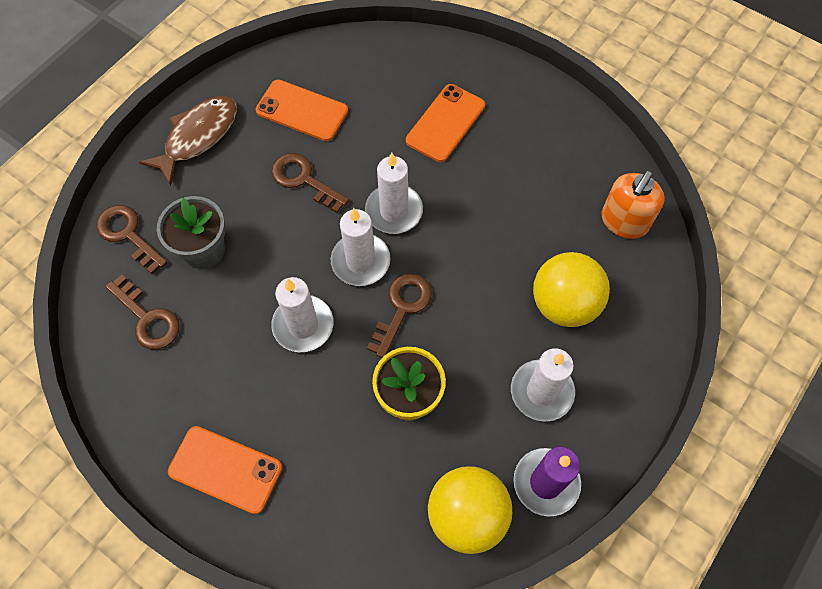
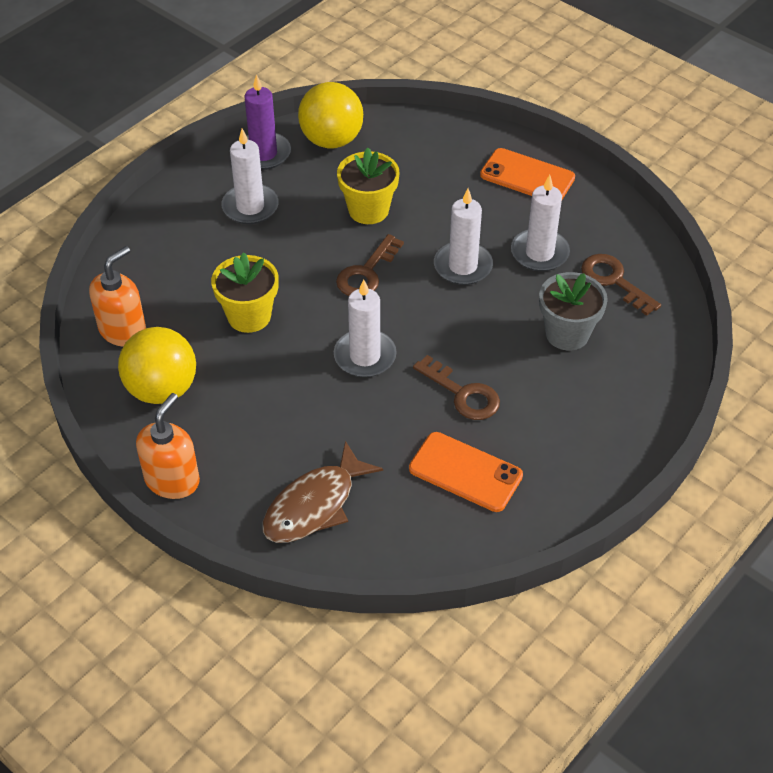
camera: 175 degrees left, 15 degrees down
(128, 235) = (650, 353): brown key -> none
(198, 137) = (590, 450): brown fish -> brown fish (314, 505)
(360, 261) = (404, 313): white candle -> white candle (539, 253)
(445, 123) = (292, 445): orange phone -> none
(509, 246) = (249, 316): none -> yellow flower pot
(535, 88) = (172, 480): none -> orange soap dispenser
(564, 304) = (209, 266): yellow ball -> yellow ball (162, 389)

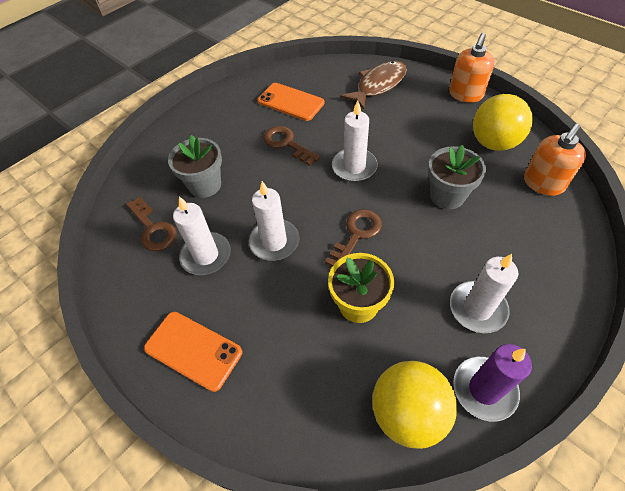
camera: 175 degrees left, 5 degrees up
(249, 316) = (447, 196): yellow flower pot -> grey flower pot

